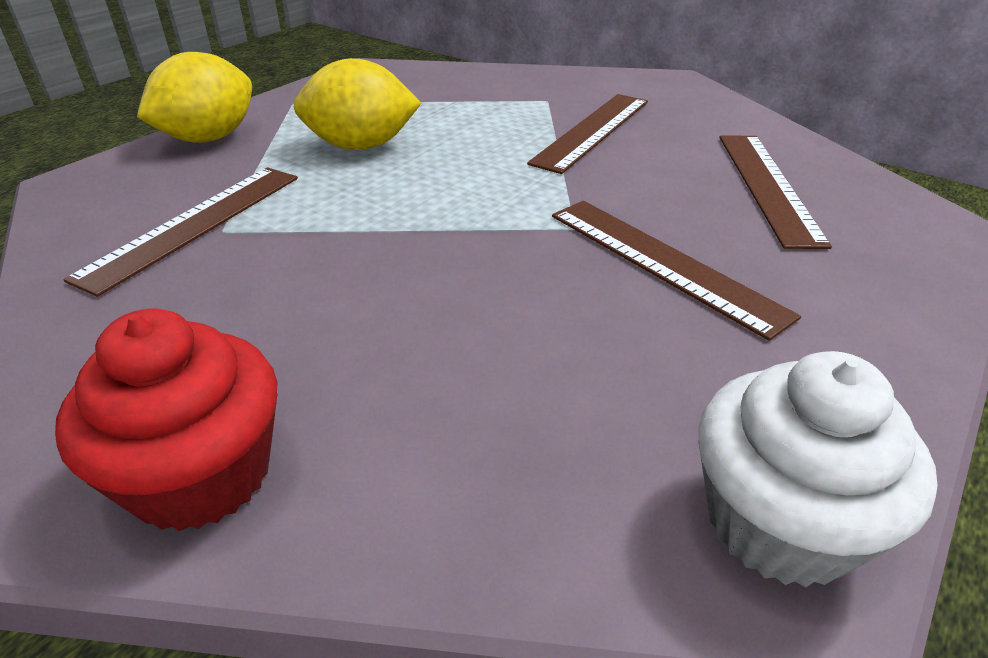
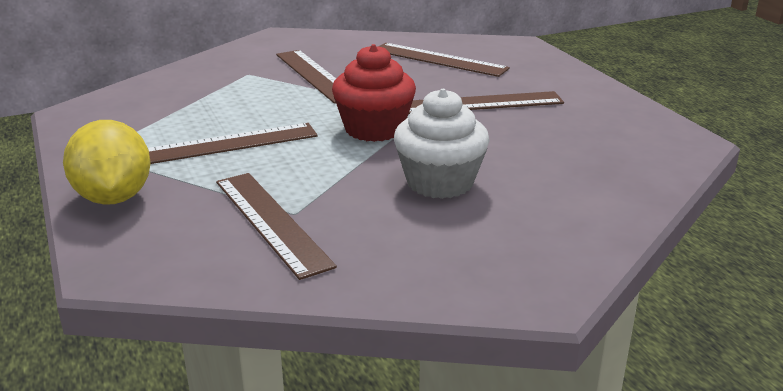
camera: 60 degrees left, 10 degrees down
(201, 474) = (553, 249): red cupcake -> red cupcake (374, 129)
(361, 146) = (227, 144): yellow lemon -> brown ruler
(780, 522) = (664, 137): white cupcake -> white cupcake (440, 182)

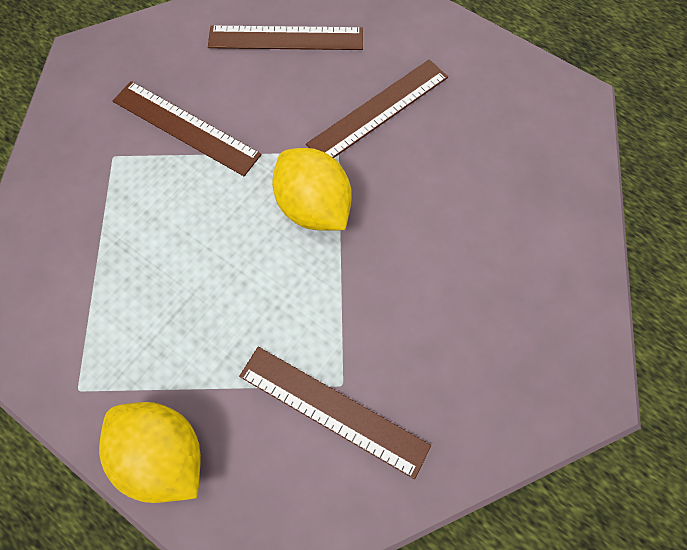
camera: 30 degrees left, 40 degrees up
(227, 144) = (198, 304): brown ruler -> none
(374, 129) = (314, 207): red cupcake -> yellow lemon
(440, 182) = (427, 270): white cupcake -> none

